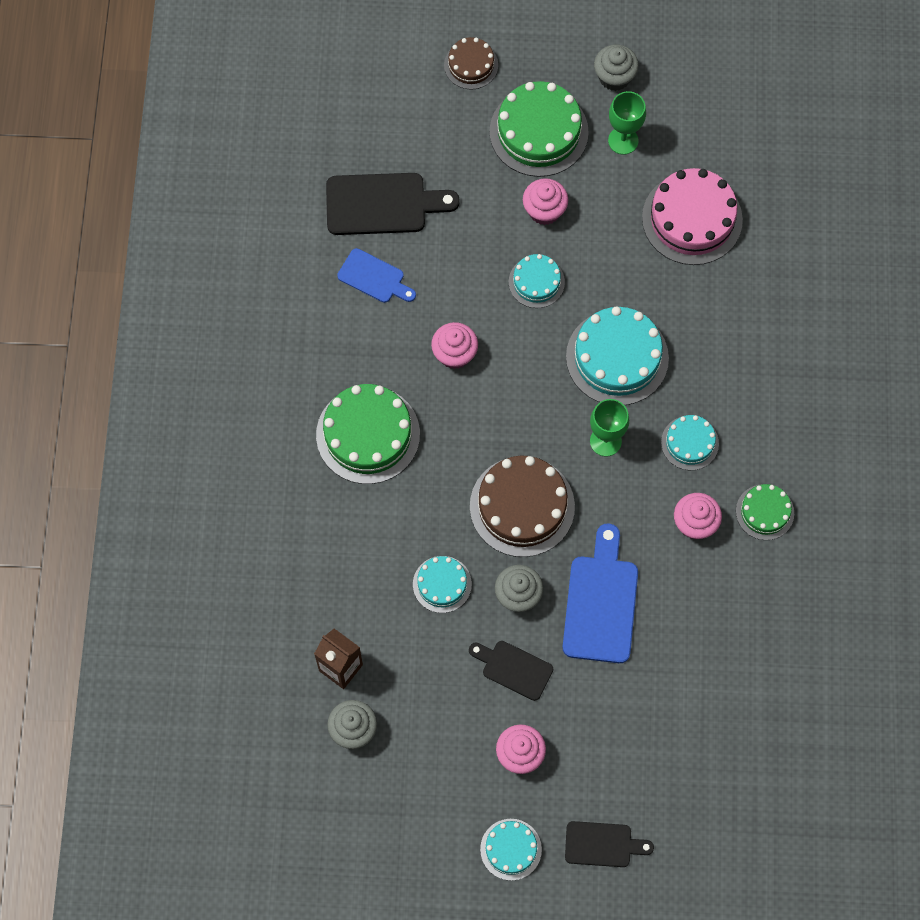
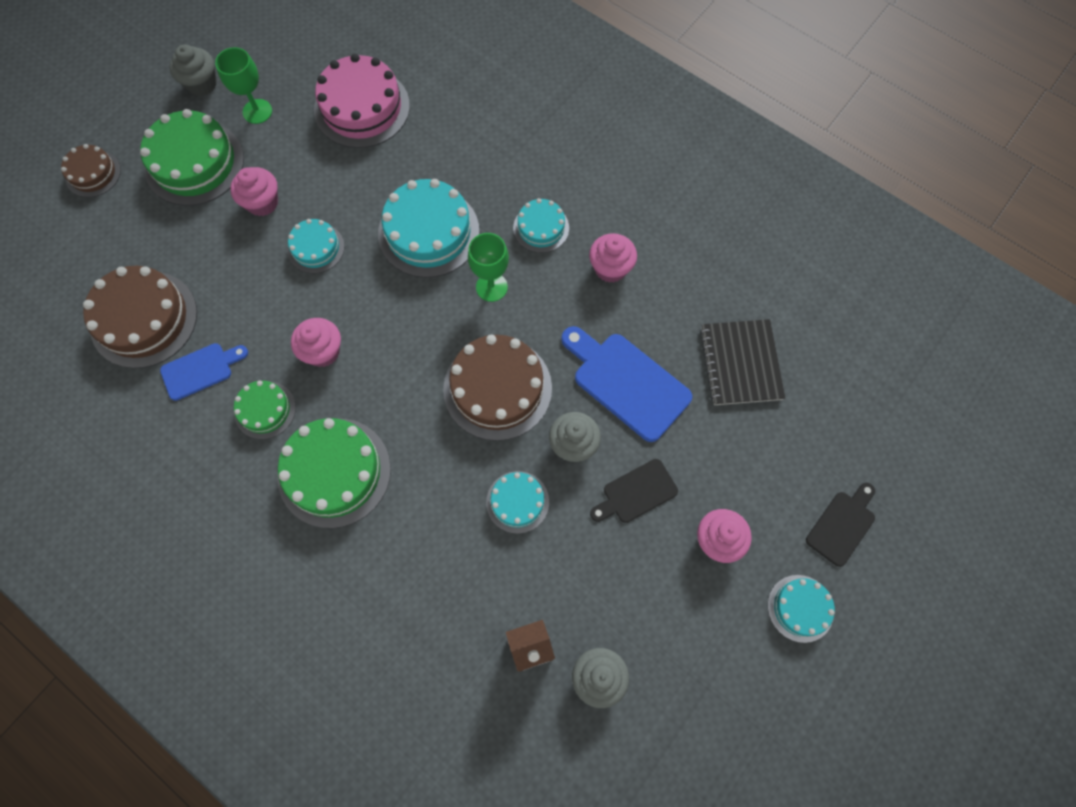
camera: 55 degrees left, 0 degrees up
(382, 204) = (144, 319): black cutting board -> brown cake
(686, 683) = (741, 363): none -> black notebook
(765, 512) = (638, 213): green cake -> green cake (265, 410)

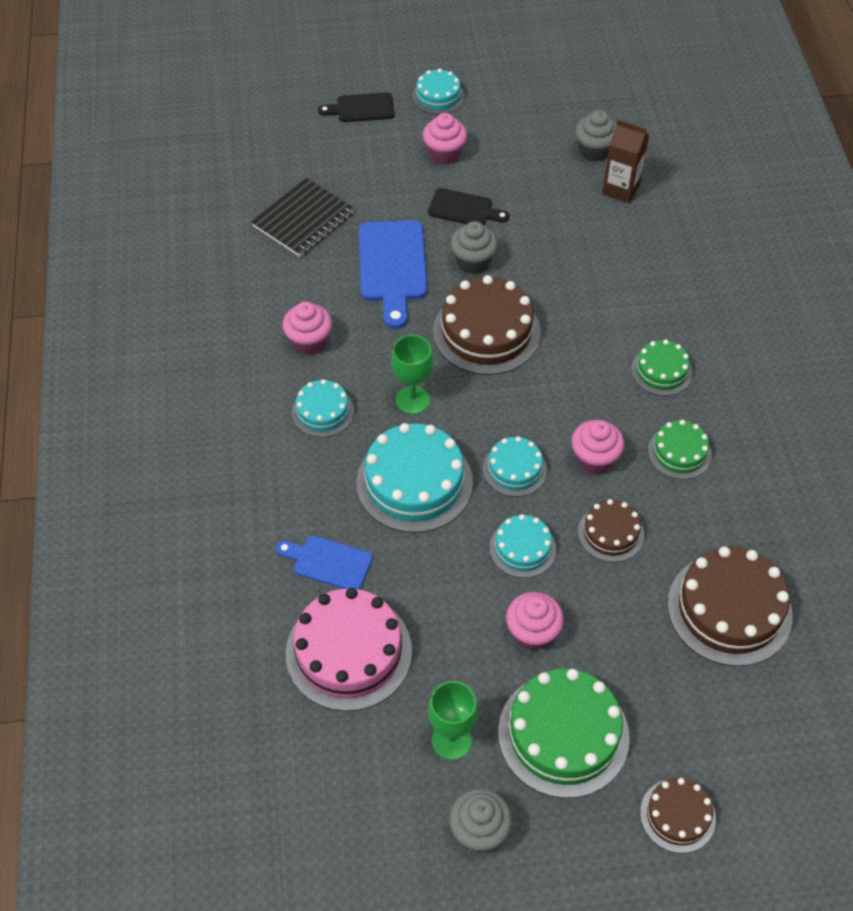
camera: 135 degrees left, 15 degrees down
(200, 370) = (709, 524): blue cutting board -> blue cutting board (328, 562)
(266, 306) = (610, 533): none -> brown cake
(334, 472) = (661, 371): green cake -> green cake, size x0.55
(517, 502) = (548, 260): turquoise cake -> turquoise cake (514, 469)

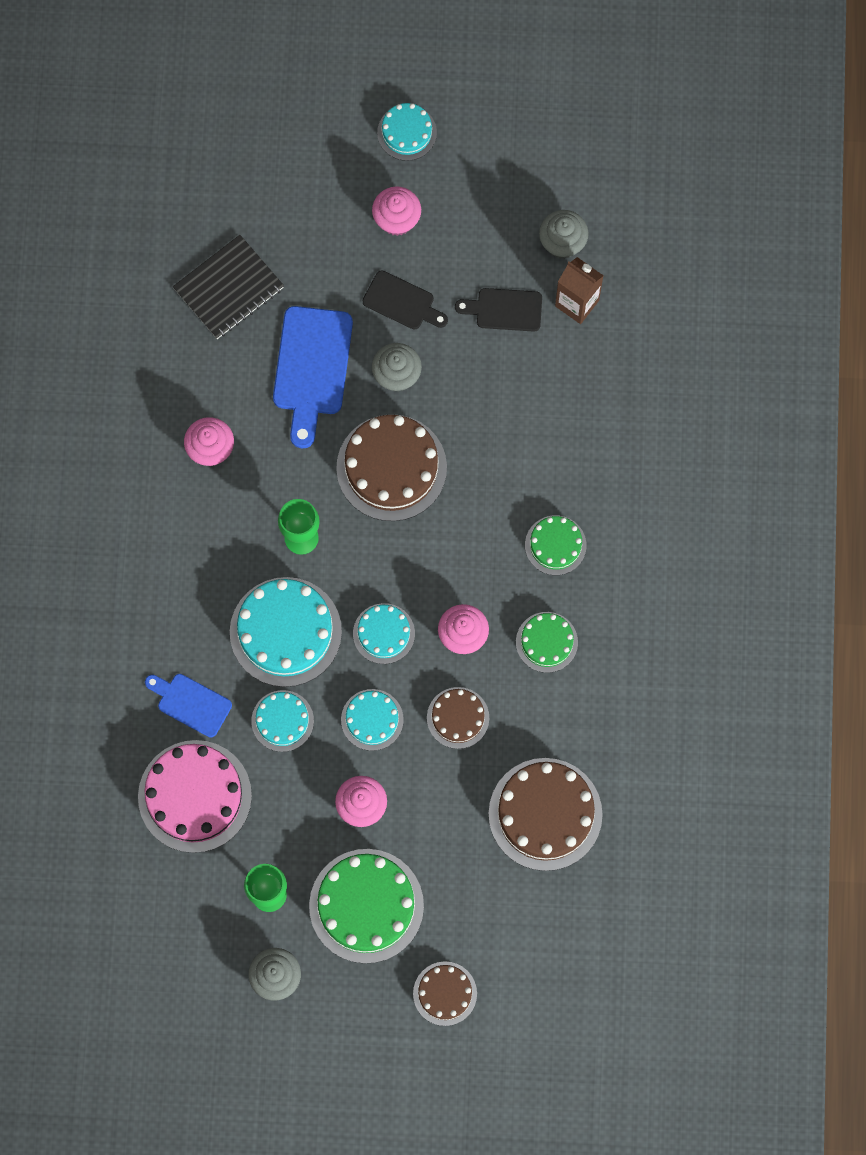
camera: 10 degrees right, 20 degrees up
(323, 411) = (211, 536): turquoise cake -> turquoise cake (282, 721)
(361, 108) = (317, 137): black cutting board -> black cutting board (504, 310)

